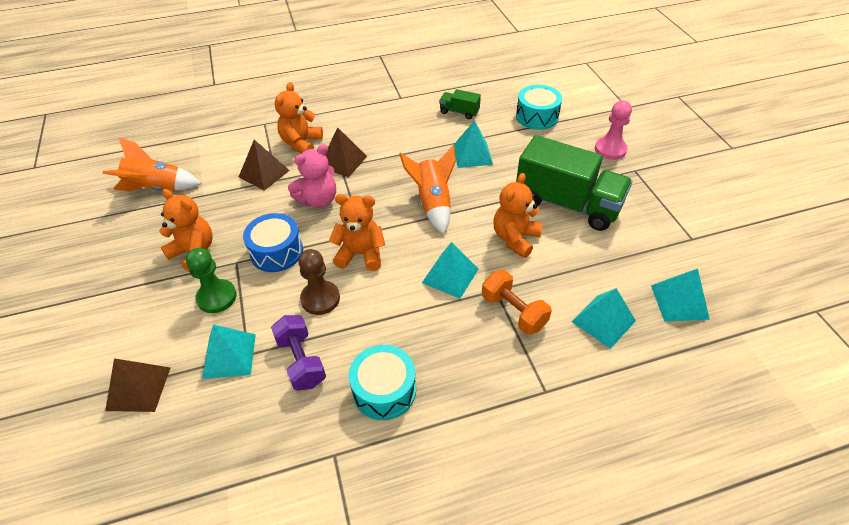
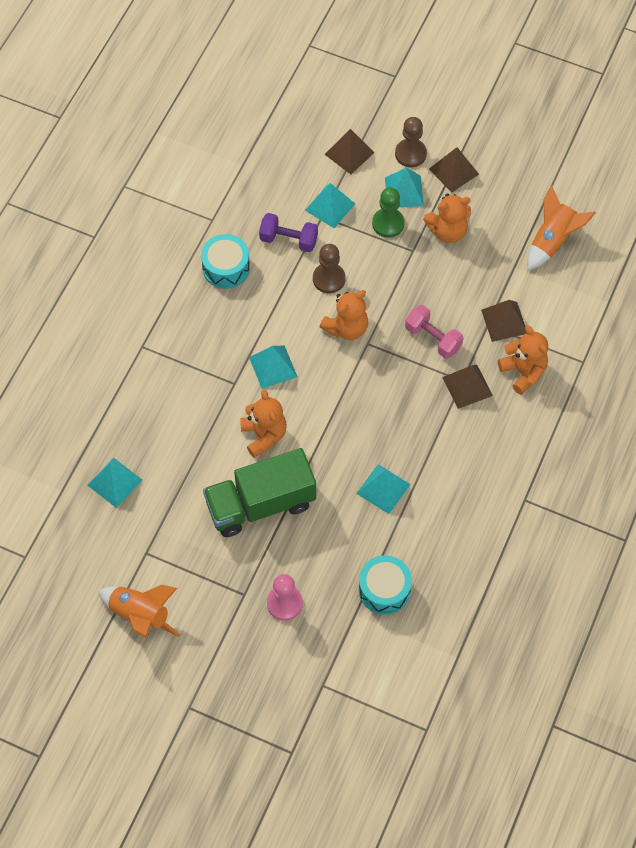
camera: 130 degrees right, 15 degrees up
(107, 335) = (410, 154): none -> brown pawn
(112, 289) = (453, 171): none -> brown pyramid
(276, 252) = (400, 279): blue drum -> none
(318, 200) = (433, 338): pink teddy bear -> pink dumbbell
(433, 203) = (353, 412): orange rocket -> orange rocket (140, 615)
(459, 112) = (453, 530): green truck -> none
(513, 311) = (208, 378): orange dumbbell -> none
(603, 321) = (149, 423): turquoise pyramid -> turquoise pyramid (404, 191)

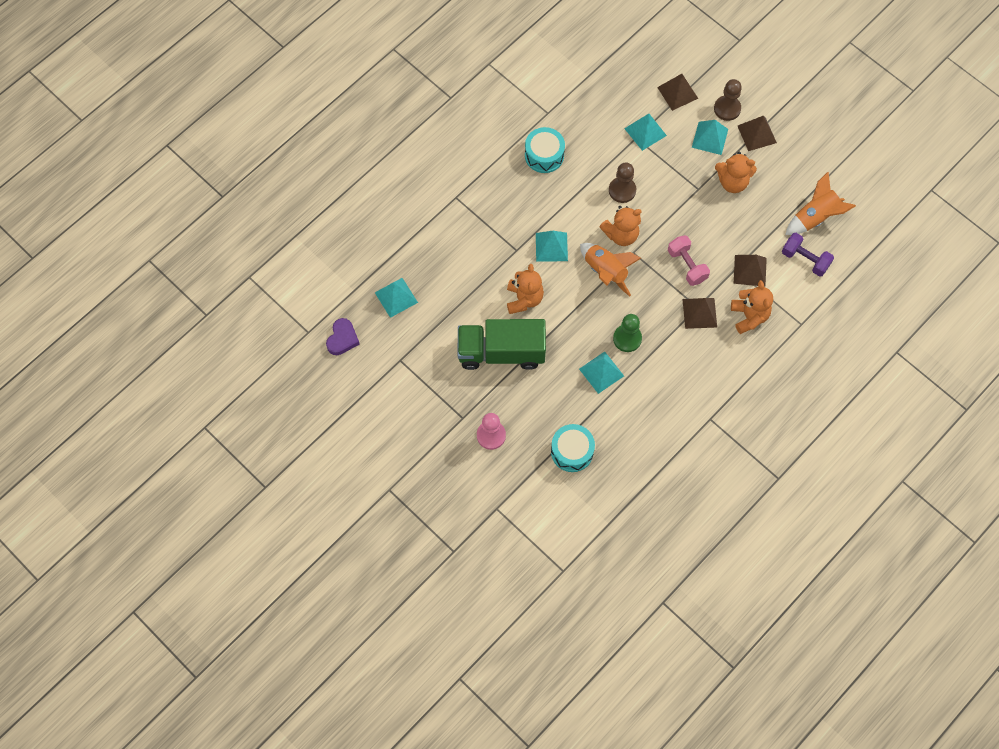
camera: 20 degrees right, 5 degrees up
(69, 551) = (342, 339): none -> purple heart
(140, 615) = (378, 406): orange rocket -> orange rocket (605, 271)
(288, 240) = (602, 148): purple dumbbell -> purple dumbbell (805, 259)
(388, 223) = (687, 160): green pawn -> green pawn (627, 338)

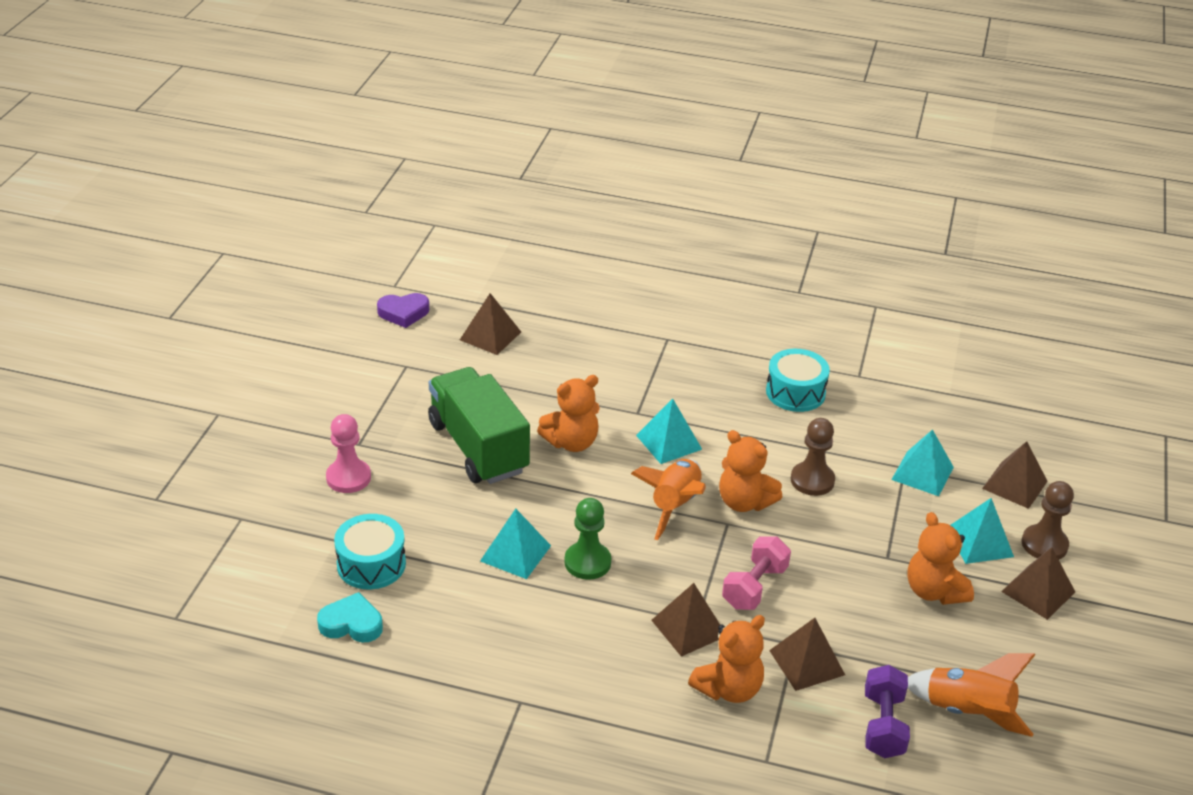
camera: 60 degrees right, 30 degrees down
(396, 297) = (490, 336): turquoise pyramid -> brown pyramid
(613, 479) = (351, 624): none -> turquoise heart

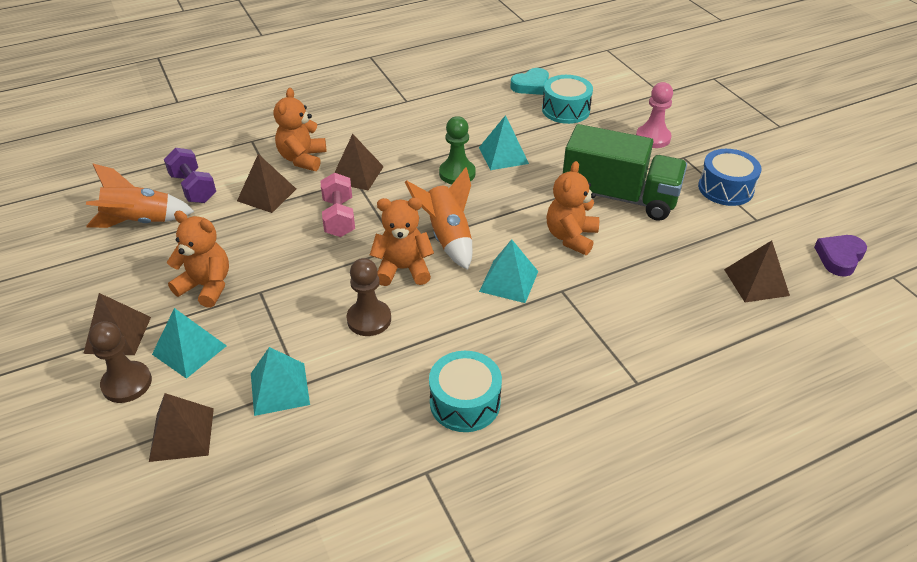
camera: 140 degrees right, 5 degrees up
(380, 399) = (725, 188): none -> blue drum

